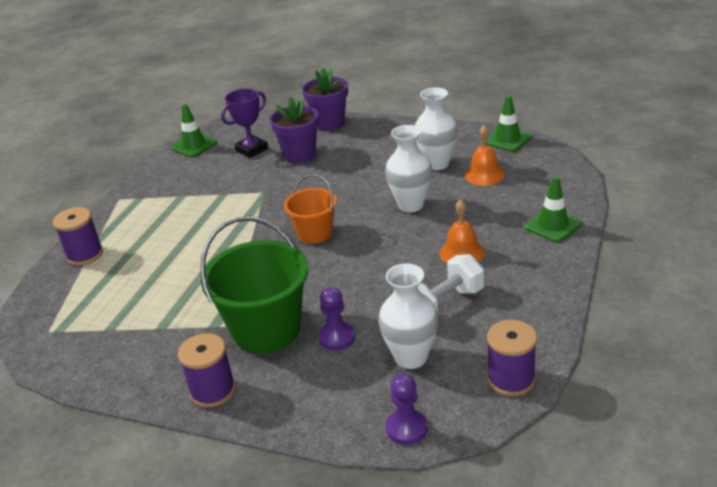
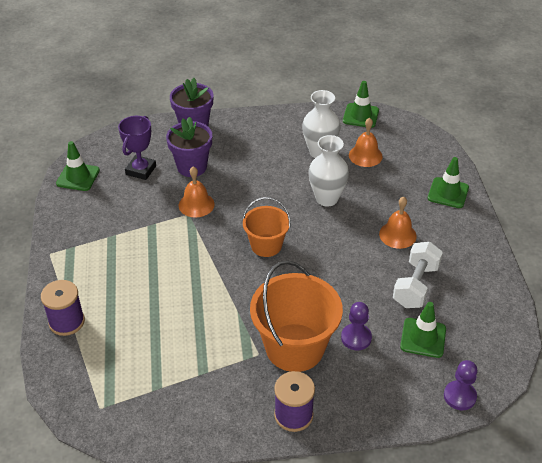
camera: 30 degrees left, 10 degrees up
(266, 329) = (295, 347): green bucket -> orange bucket
(277, 186) = (196, 204): none -> orange bell
(411, 357) = (423, 338): white vase -> green traffic cone
(511, 379) = (503, 334): purple spool -> none

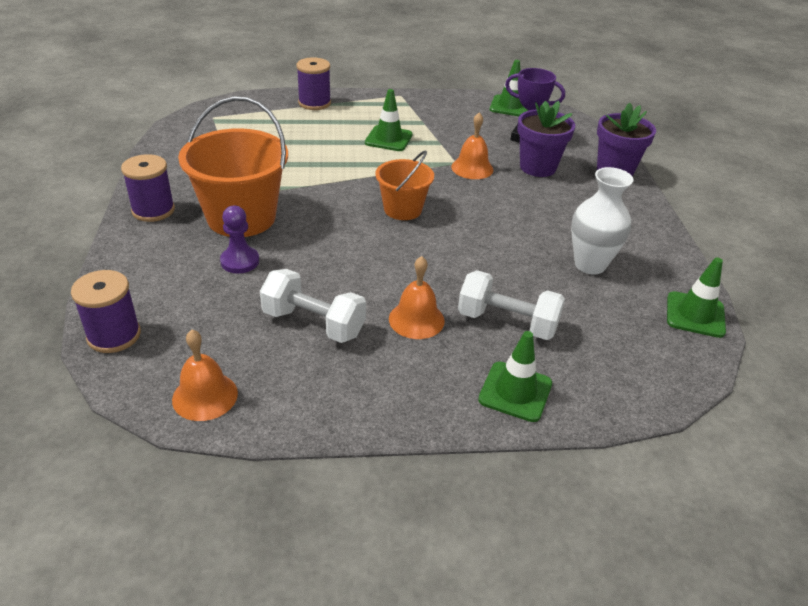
camera: 90 degrees right, 5 degrees down
(327, 198) = (490, 262): white vase -> none
(365, 155) = (593, 308): orange bell -> orange bell (205, 396)
(389, 193) = (507, 322): none -> white dumbbell
(423, 338) = (220, 317): green traffic cone -> green traffic cone (388, 139)
(459, 396) = (114, 335): purple pawn -> purple spool

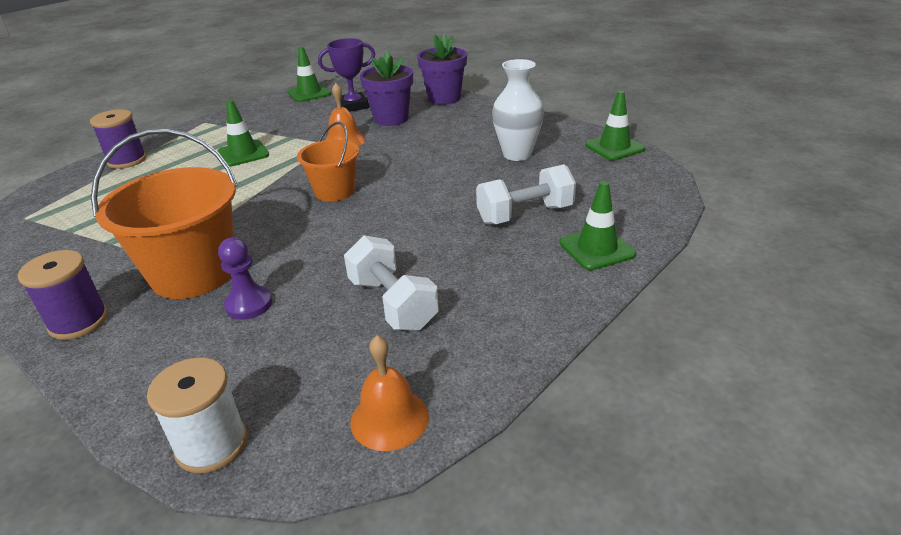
camera: 40 degrees left, 5 degrees down
(114, 335) = (212, 445): purple spool -> white spool
(314, 323) = (392, 303): white dumbbell -> white dumbbell turned 75 degrees clockwise
(416, 319) = (464, 251): orange bell -> none

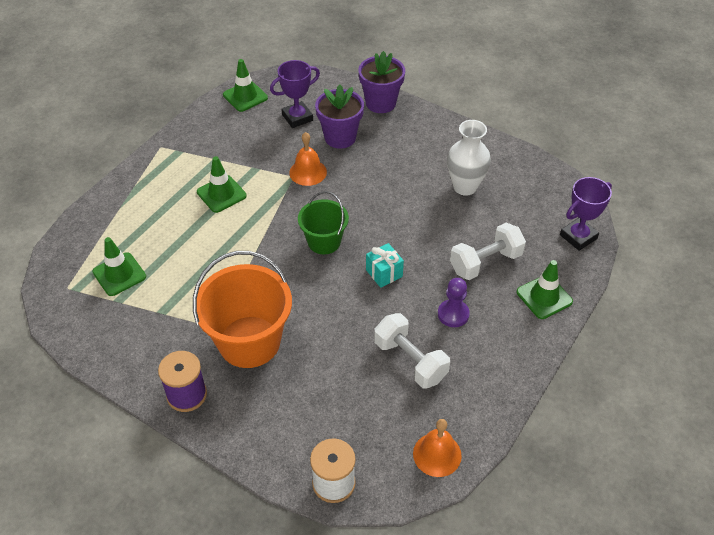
camera: 10 degrees left, 15 degrees up
(127, 160) = (115, 207): purple spool -> none
(249, 304) = (306, 369): purple pawn -> purple pawn (453, 314)
(334, 191) = (324, 241): orange bucket -> green bucket
(393, 219) = (384, 273): none -> turquoise gift
(614, 147) = (544, 174): green traffic cone -> green traffic cone (119, 274)
(651, 197) = (578, 237): none -> purple trophy

